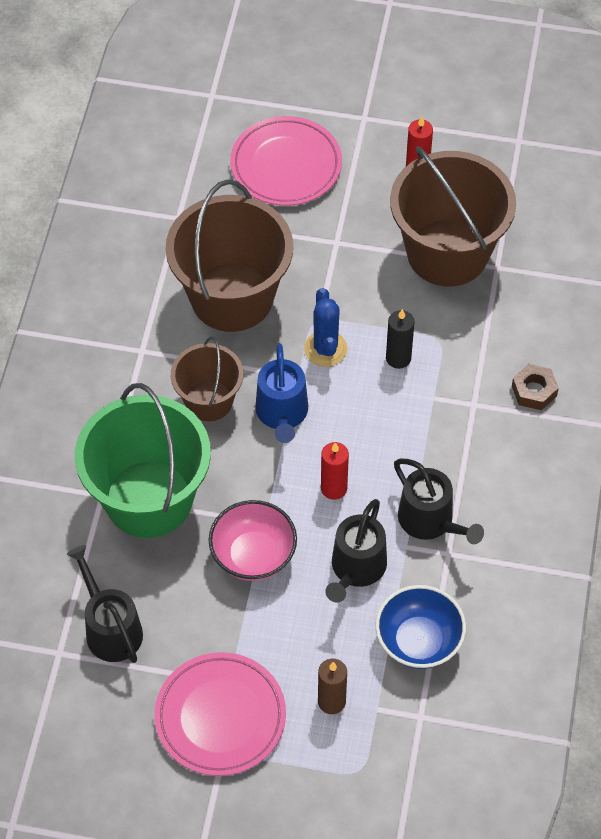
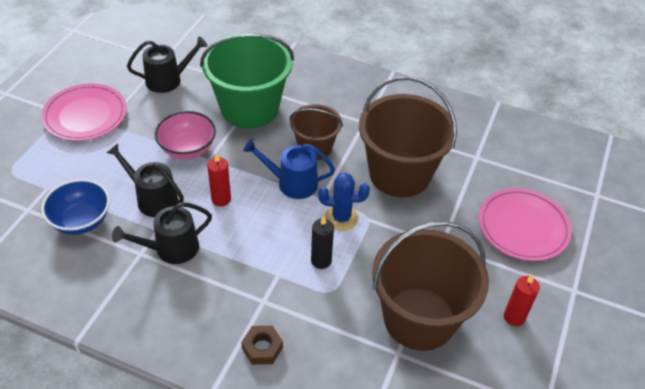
camera: 100 degrees right, 10 degrees down
(331, 701) = (65, 167): brown candle -> none

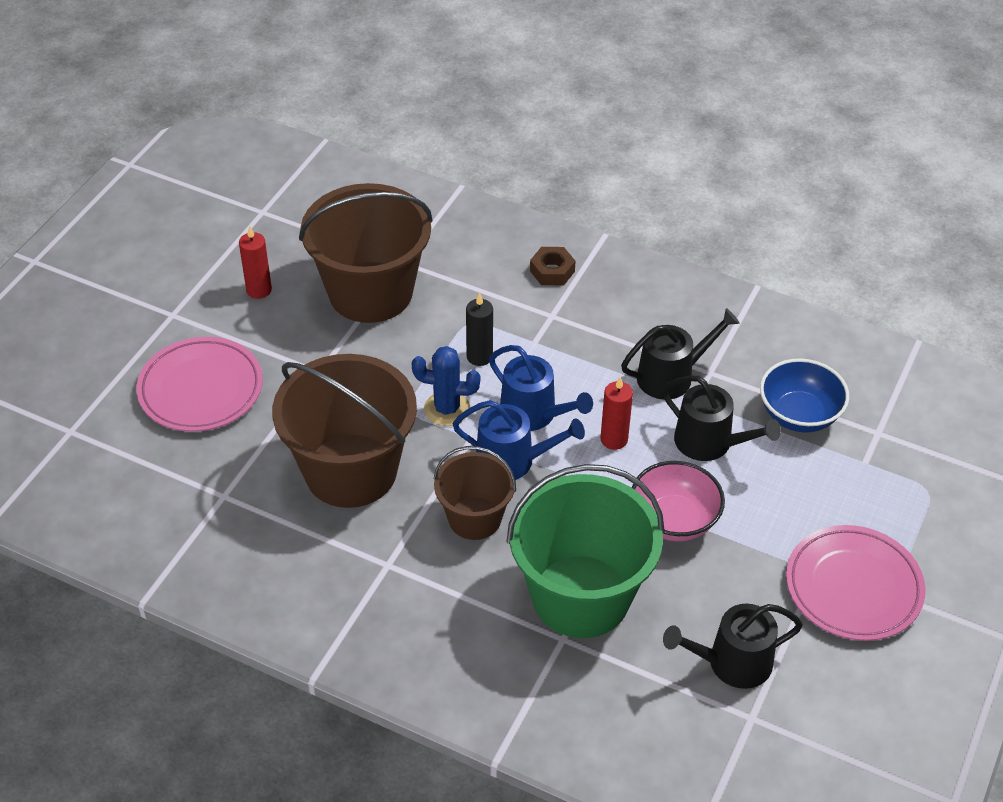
camera: 175 degrees left, 0 degrees up
(278, 216) = (533, 414): none -> blue watering can

